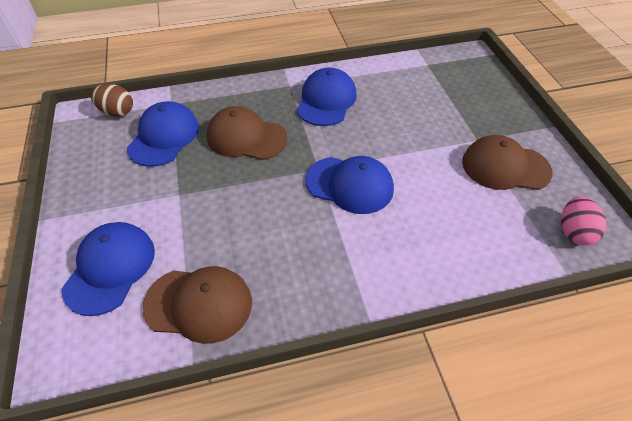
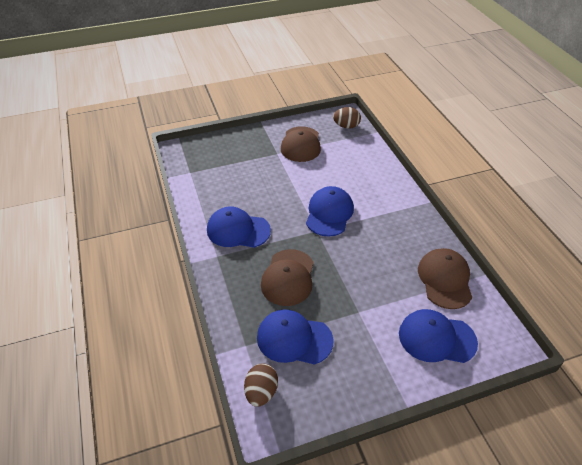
camera: 95 degrees left, 5 degrees down
(574, 232) = (346, 126): pink egg -> brown egg

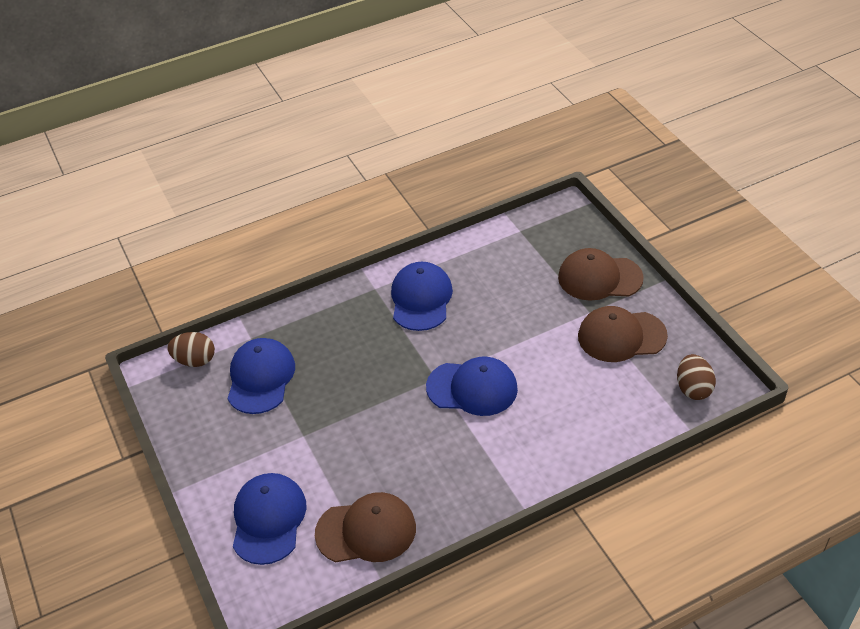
camera: 85 degrees right, 0 degrees up
(288, 277) = (349, 360): brown cap -> brown cap (599, 278)

